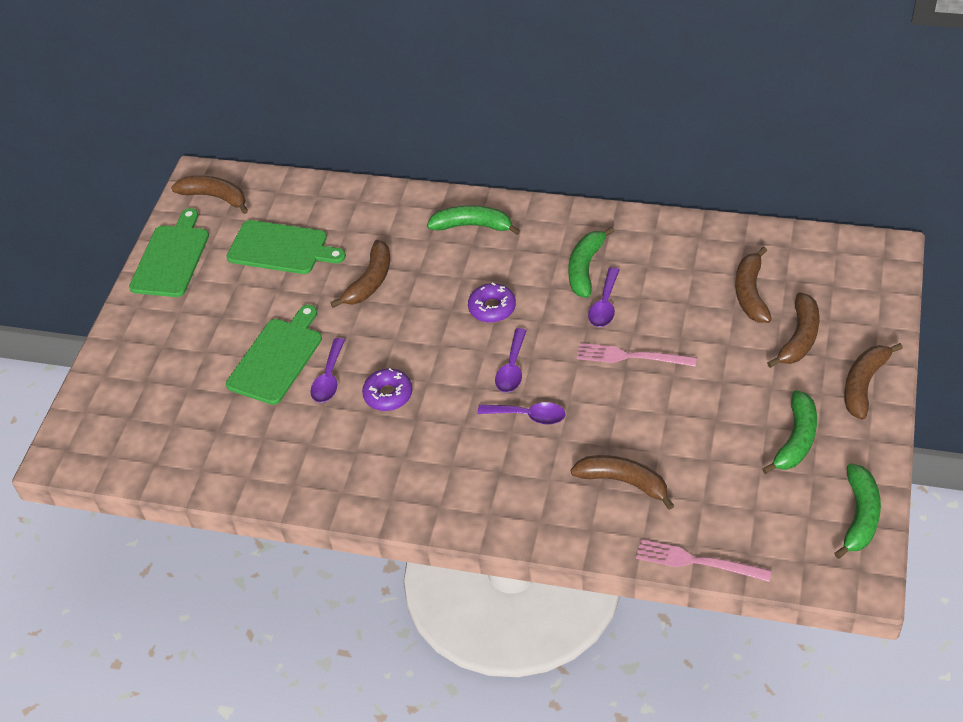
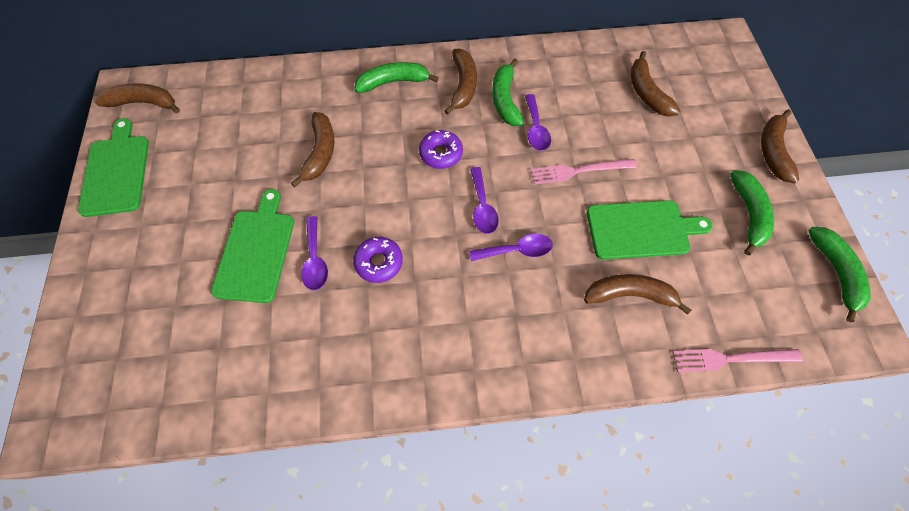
camera: 25 degrees left, 15 degrees up
(281, 248) = (224, 139): green cutting board -> green cutting board (641, 230)
(799, 337) = (703, 122): brown banana -> brown banana (463, 85)

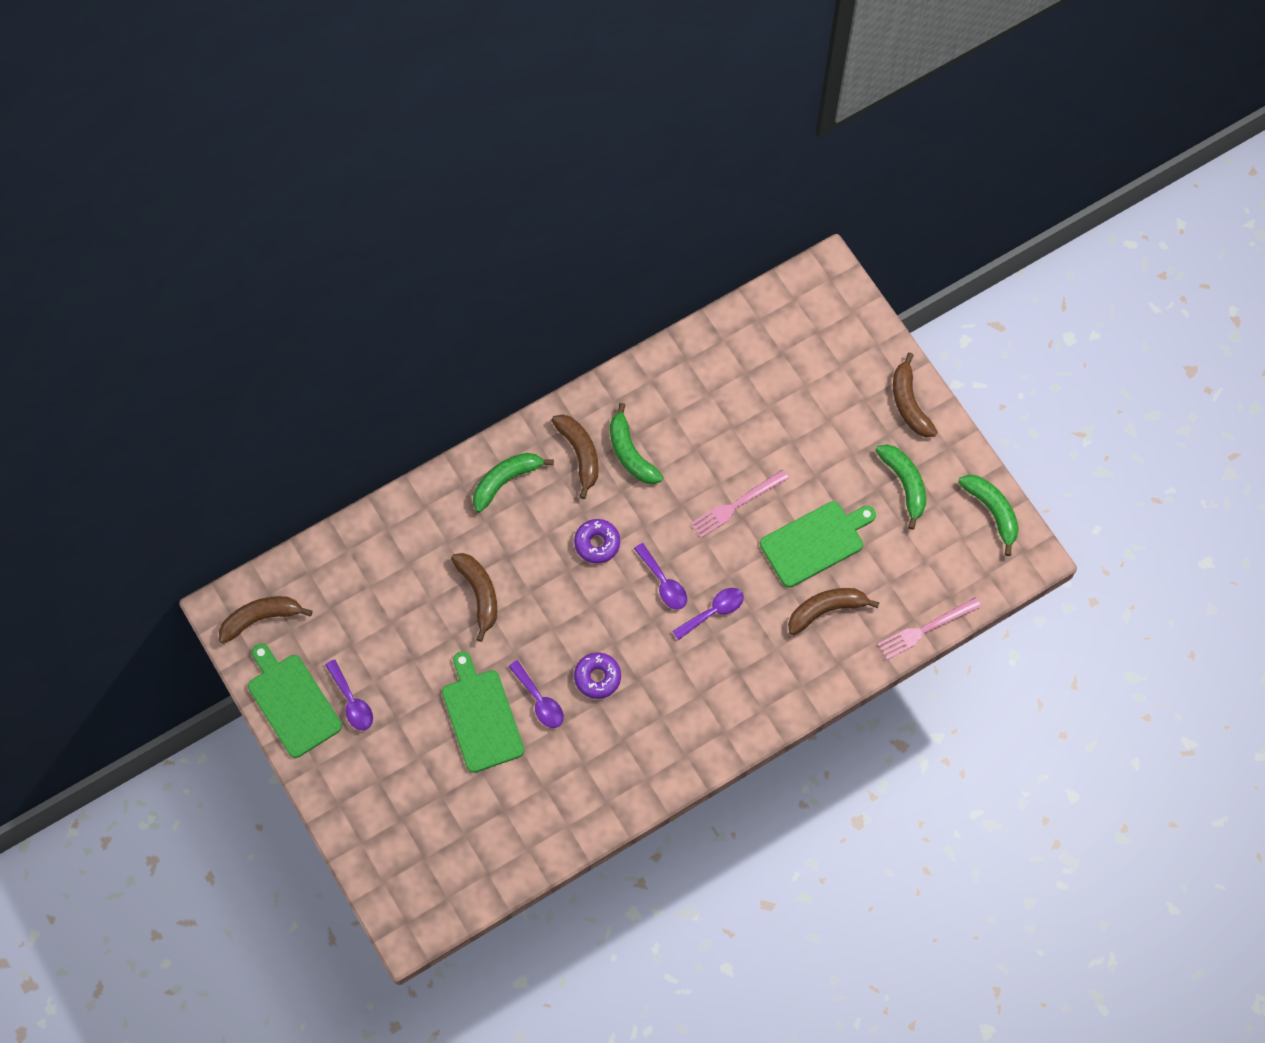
camera: 25 degrees left, 5 degrees up
(536, 129) = (676, 475): purple spoon -> purple spoon (352, 702)
(646, 93) = (768, 383): brown banana -> none

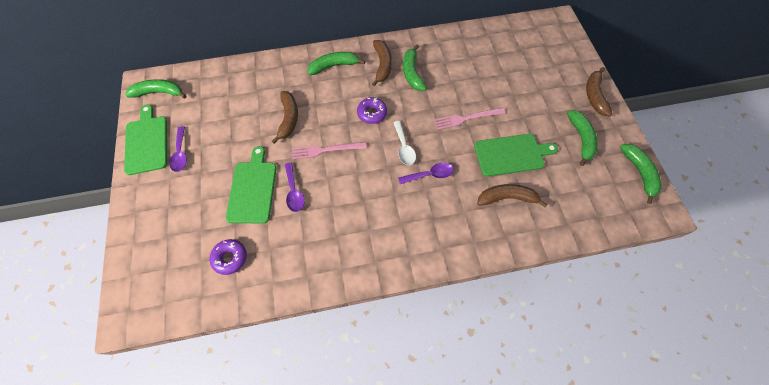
camera: 20 degrees right, 5 degrees down
(261, 618) = (159, 93): brown banana -> green banana
(597, 677) = (337, 190): purple donut -> purple donut (230, 258)
(664, 583) = (404, 148): purple spoon -> white spoon
(925, 629) = (575, 234): pink fork -> pink fork (325, 150)

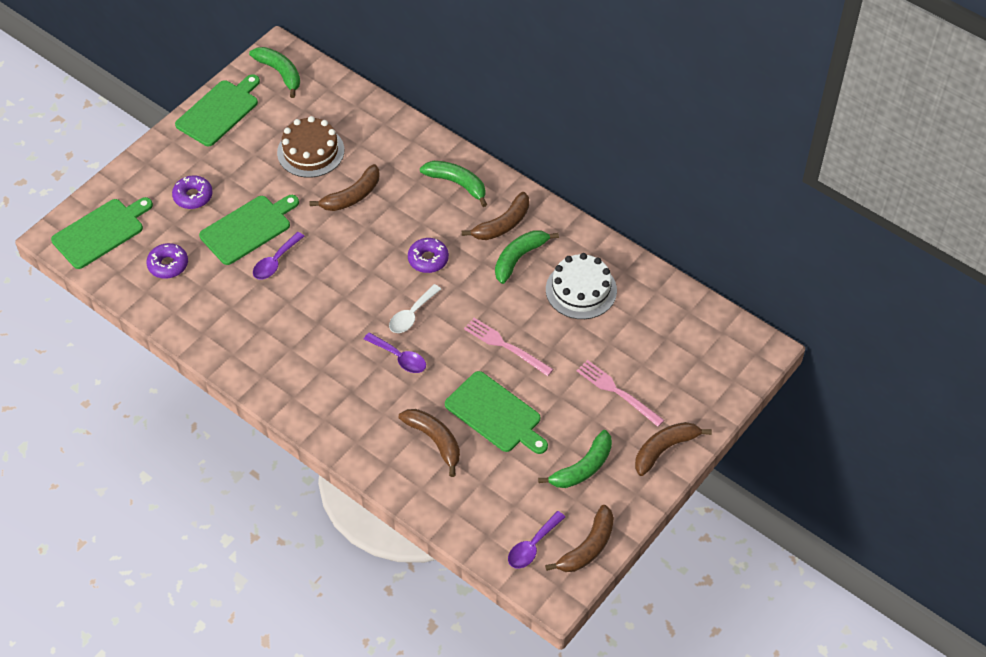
camera: 50 degrees right, 10 degrees down
(156, 283) = (101, 232): none -> green cutting board
(181, 154) = (232, 146): purple spoon -> purple spoon (532, 546)
(193, 203) = (193, 196): none -> purple donut
(233, 117) = (310, 151): none -> brown cake
(325, 150) = (345, 252): pink fork -> pink fork (617, 392)
(458, 62) = (581, 290): none -> white cake
(639, 173) = (587, 547): green banana -> brown banana

